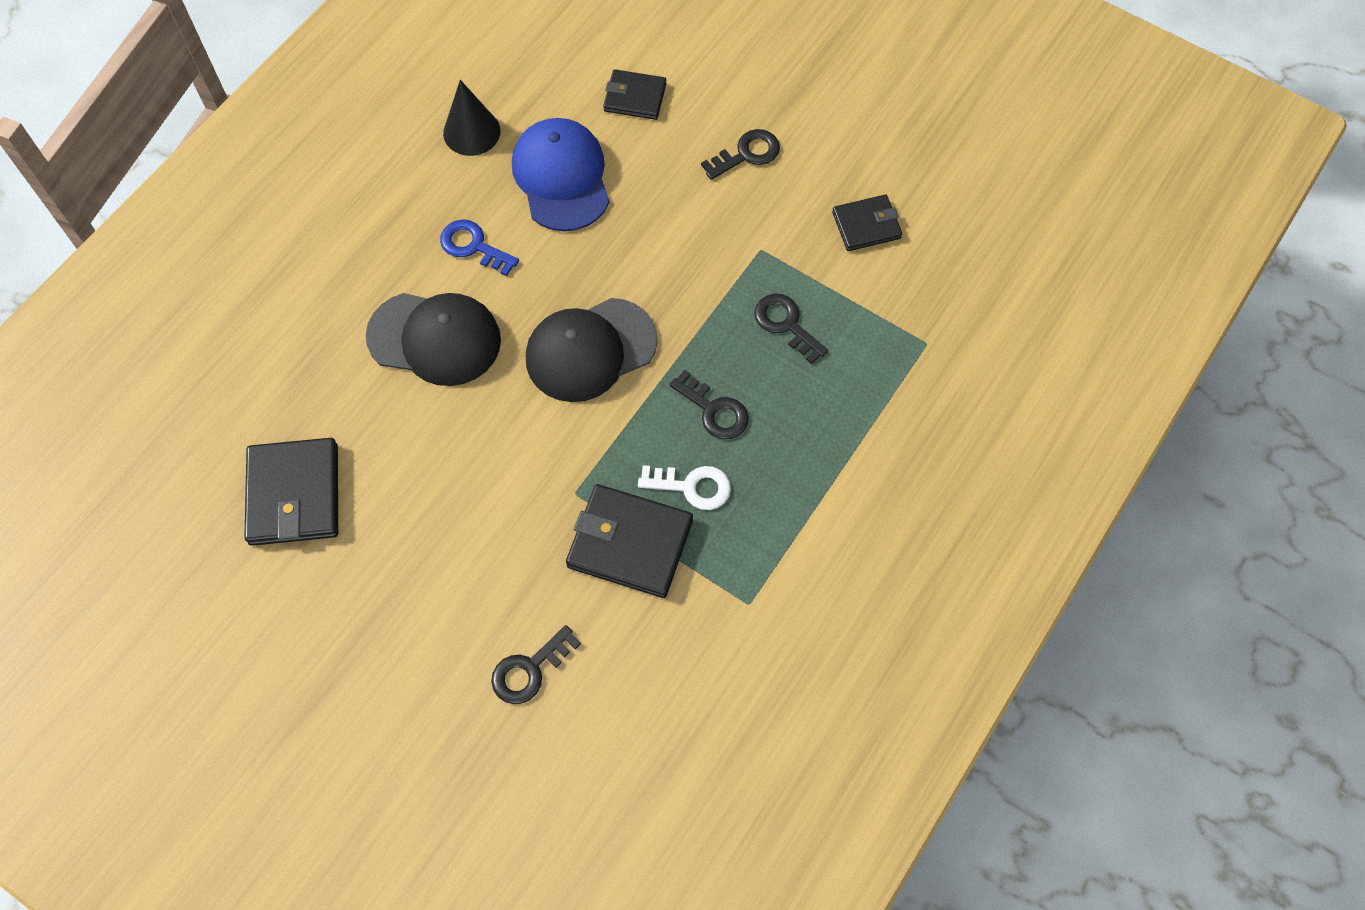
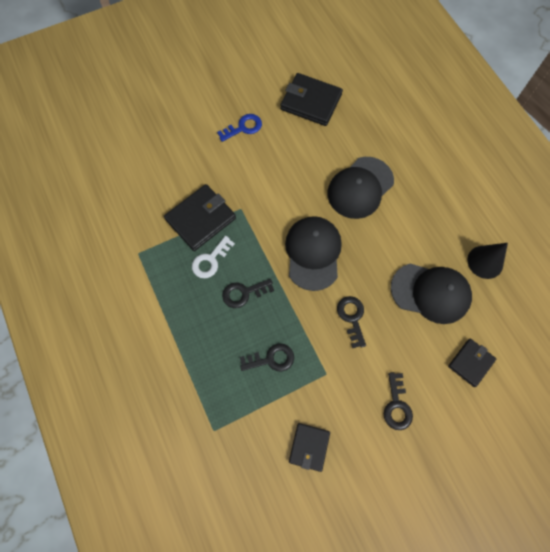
camera: 120 degrees right, 5 degrees up
(473, 246) = (406, 228): blue key -> blue key (243, 127)
(529, 670) = (172, 152): black key -> black key (352, 317)
(561, 177) = (430, 293): blue cap -> black cap

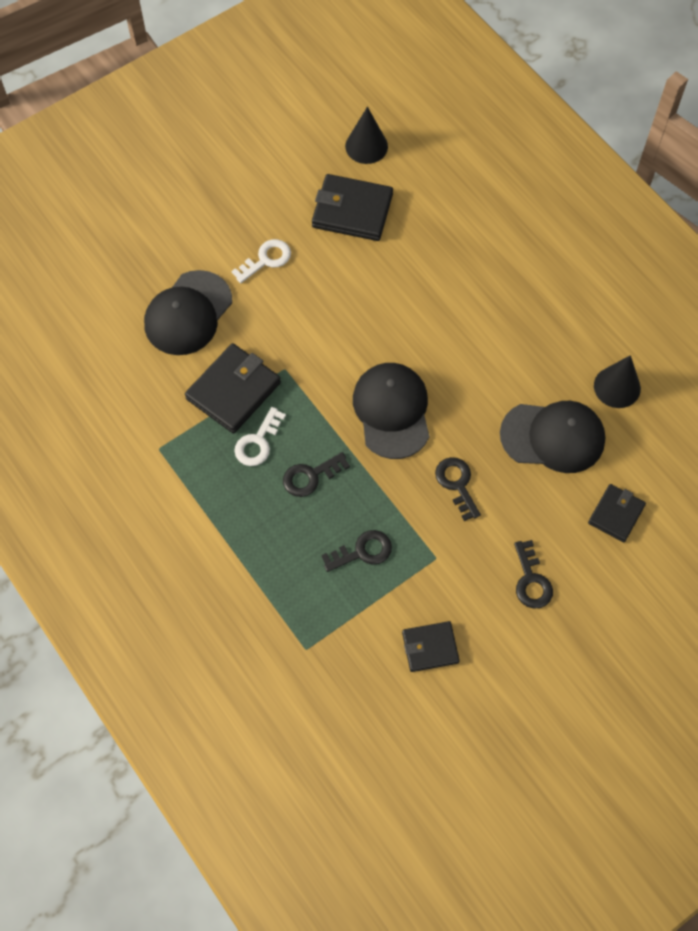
camera: 10 degrees left, 5 degrees down
(243, 127) = (266, 260): blue key -> white key
(309, 447) = (430, 647): black wallet -> black wallet turned 75 degrees clockwise
(329, 58) = (366, 146): none -> black cone
(360, 188) = (439, 317): black cap -> black cap (188, 313)

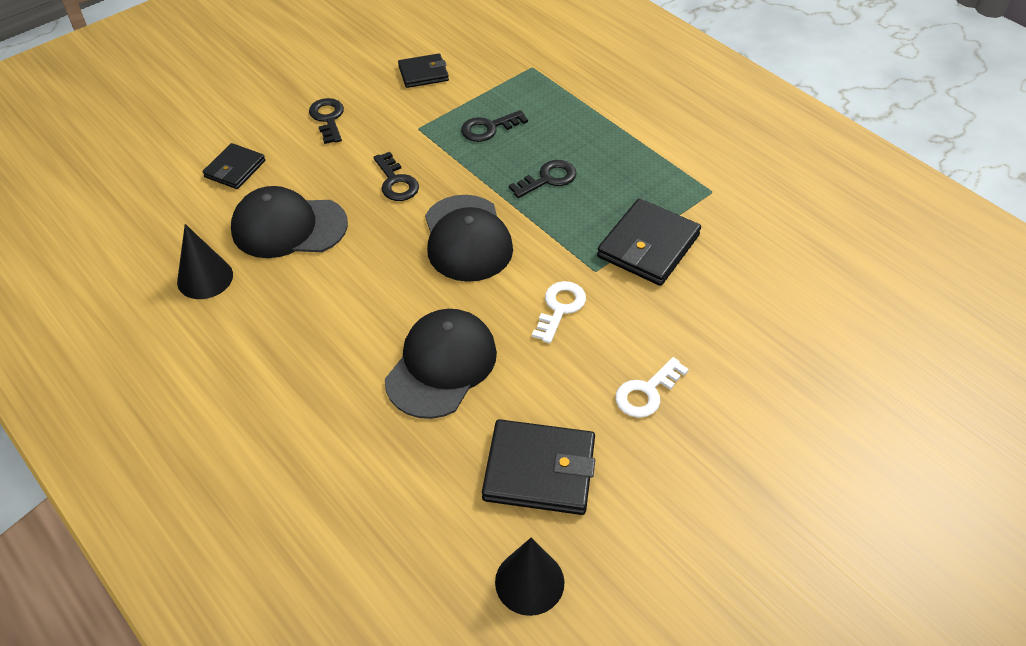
camera: 175 degrees right, 15 degrees down
(188, 313) = (727, 321): black cap -> black cap (441, 366)
(258, 442) = (609, 203): white key -> white key (560, 308)

